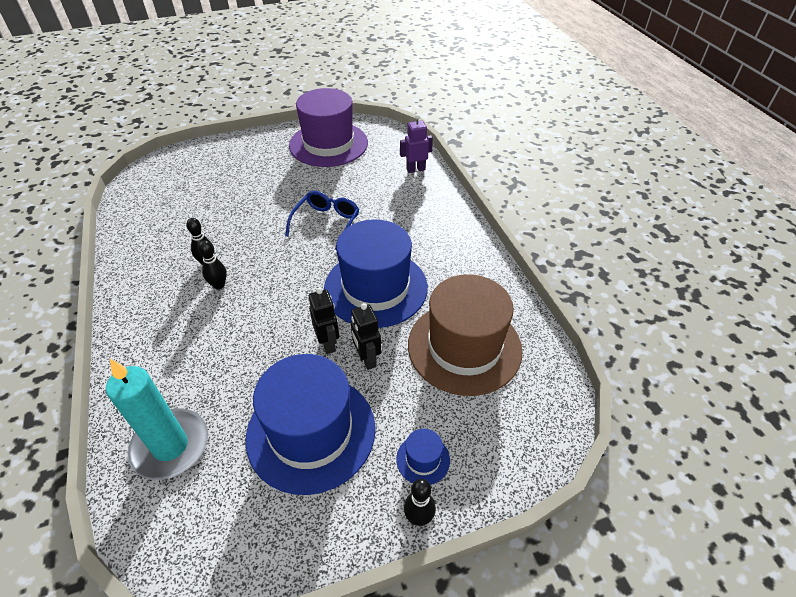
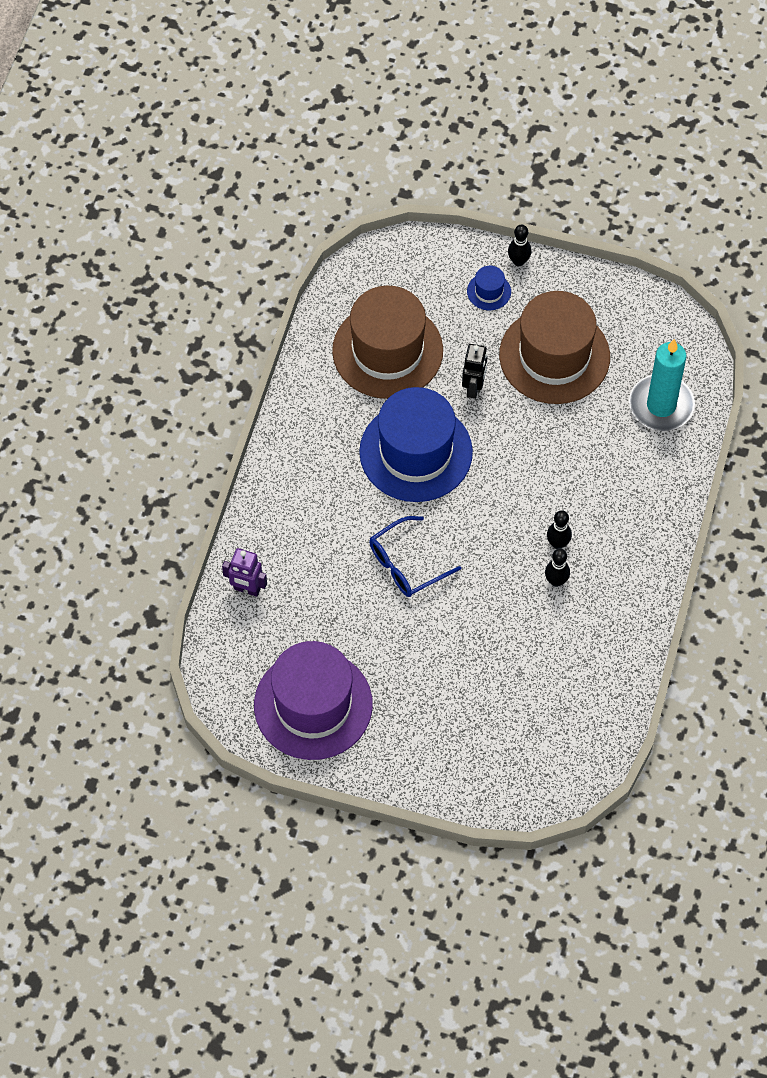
camera: 145 degrees left, 15 degrees up
(311, 432) = (554, 356): blue hat -> brown hat
(328, 343) = (496, 420): black robot -> none

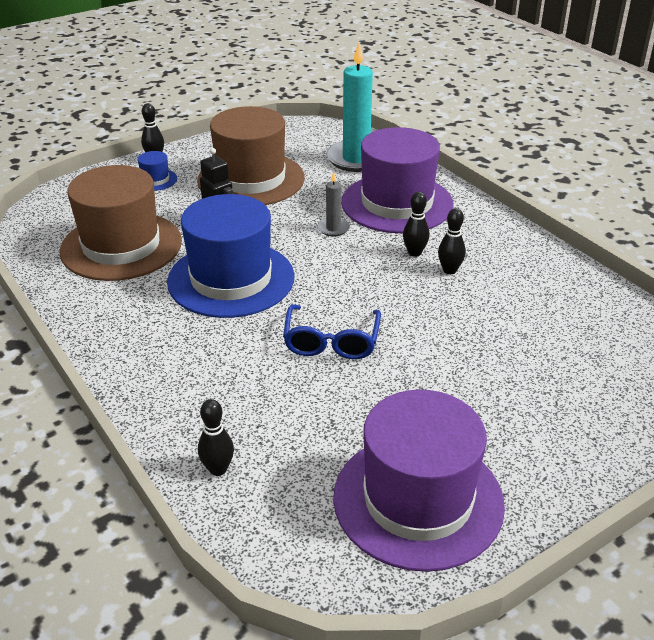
camera: 50 degrees left, 25 degrees down
(246, 589) = (218, 469): purple robot -> black bowling pin
(539, 467) = (333, 228): none -> grey candle
(618, 484) = (397, 203): none -> purple hat

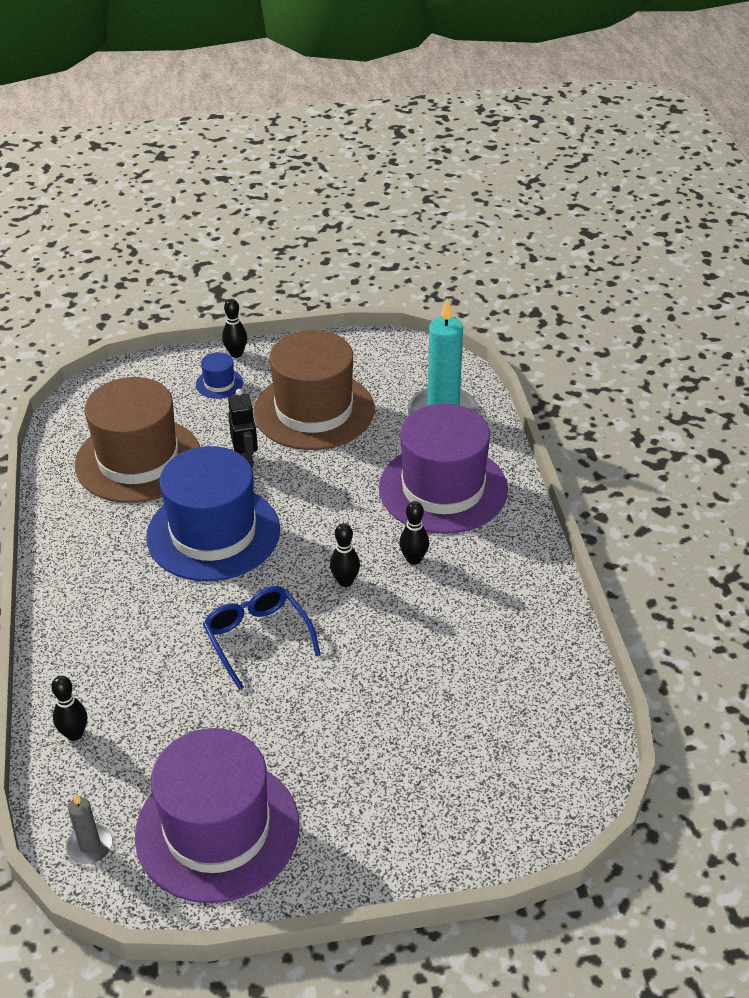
camera: 25 degrees right, 5 degrees up
(331, 342) = (257, 638): blue glasses -> blue glasses turned 120 degrees clockwise
(333, 228) = (353, 502): grey candle -> grey candle (90, 846)
(449, 270) = (433, 593): black bowling pin -> black bowling pin (345, 581)

